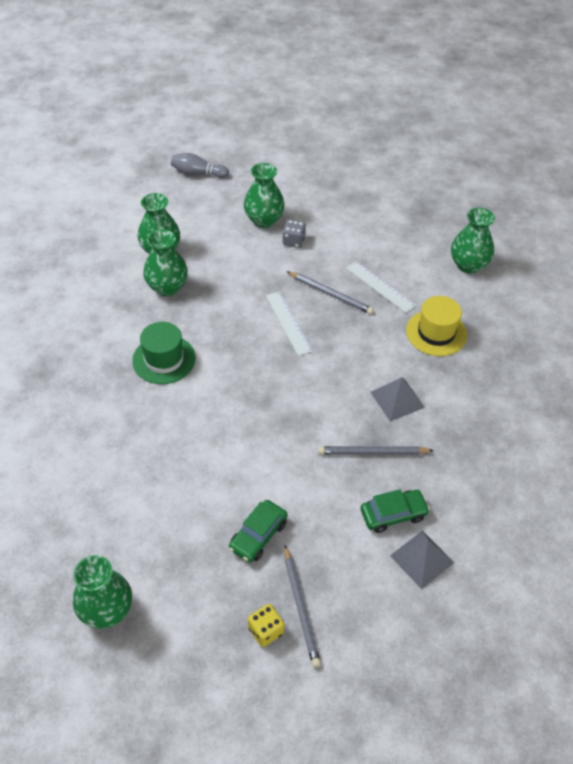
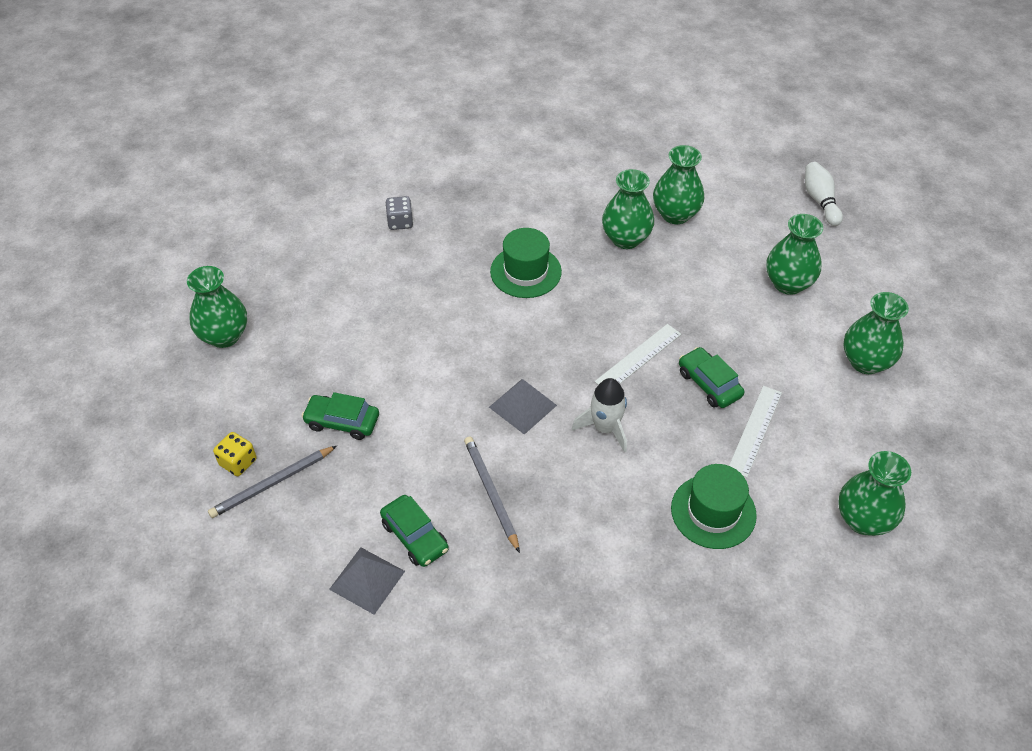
camera: 70 degrees right, 0 degrees up
(198, 173) = (820, 201): grey bowling pin -> white bowling pin
(293, 241) = (772, 322): grey dice -> grey dice (400, 222)
(330, 294) = (709, 384): grey pencil -> green car
(343, 364) = (605, 428): none -> white rocket
(350, 212) = (865, 362): none -> green vase
(397, 399) = (581, 497): grey pyramid -> grey pyramid (522, 406)
(436, 333) = (713, 511): yellow hat -> green hat

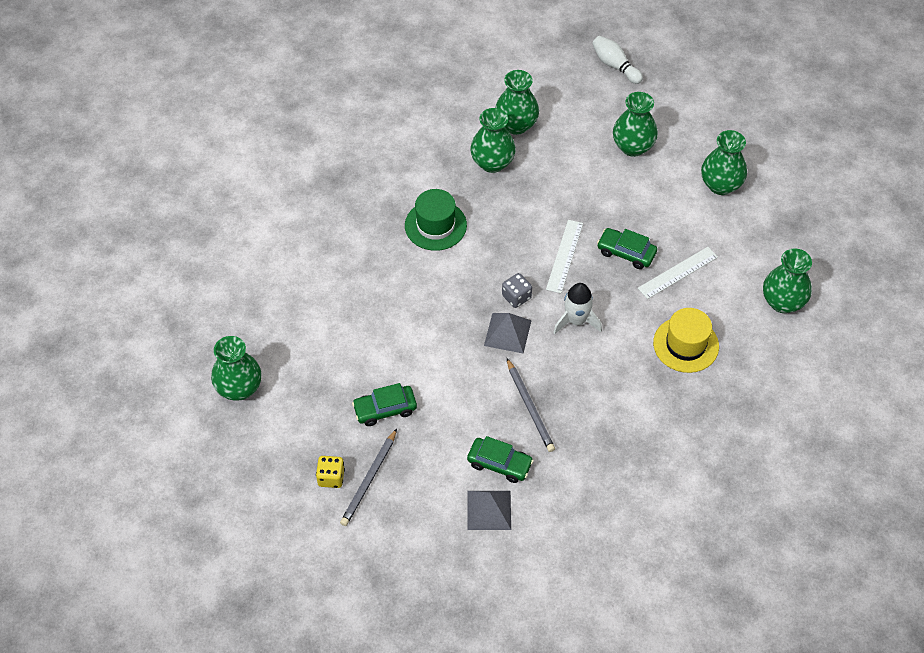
camera: 30 degrees left, 5 degrees up
(400, 222) = (306, 228): grey dice -> grey dice (516, 297)
(491, 493) = (530, 407): grey pencil -> grey pencil turned 150 degrees counterclockwise
(713, 511) = (686, 344): green hat -> yellow hat
(755, 430) = (678, 272): white ruler -> white ruler turned 60 degrees clockwise

